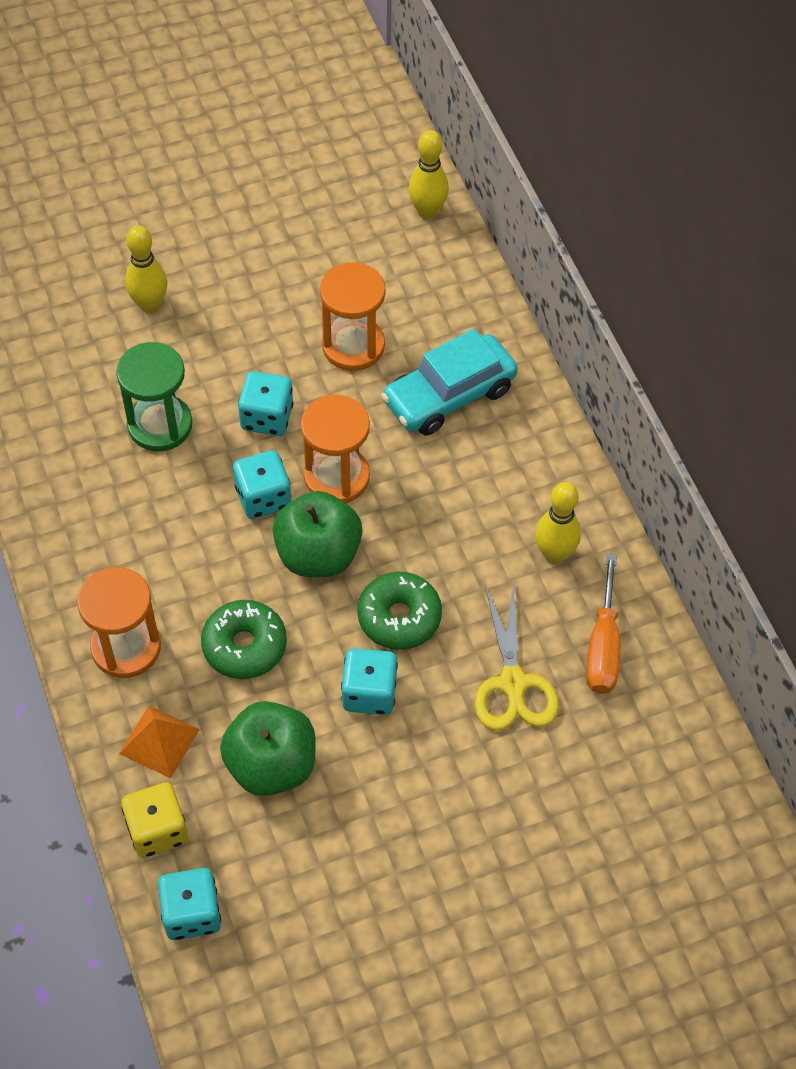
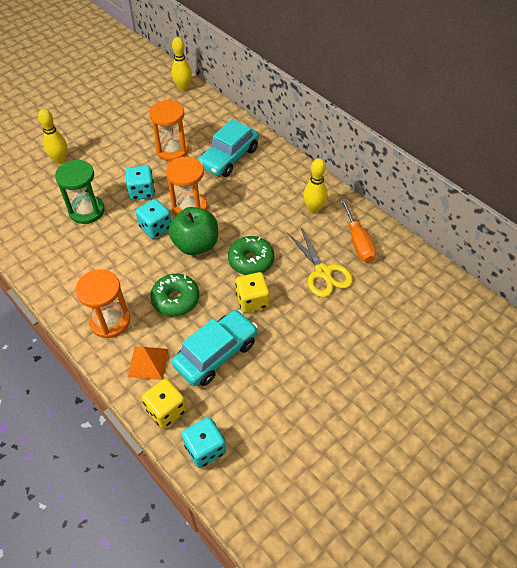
camera: 20 degrees left, 5 degrees down
(271, 765) = (216, 353): green apple -> turquoise car
(369, 693) = (252, 301): turquoise dice -> yellow dice

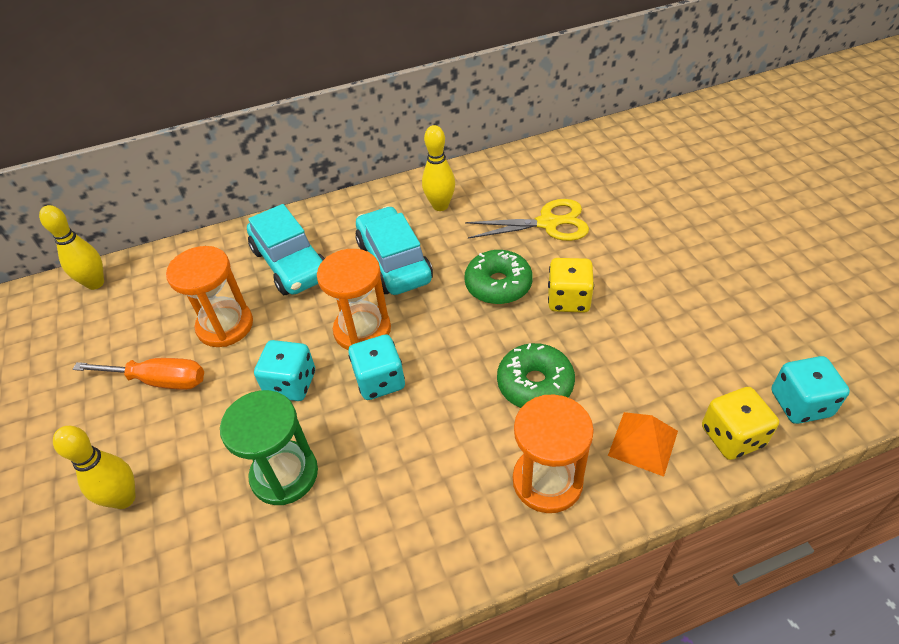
camera: 65 degrees left, 5 degrees down
(196, 245) = (440, 338): green apple -> none
(216, 353) = (646, 358): turquoise car -> turquoise car (394, 262)
(358, 242) = (513, 183): orange screwdriver -> orange screwdriver (159, 381)

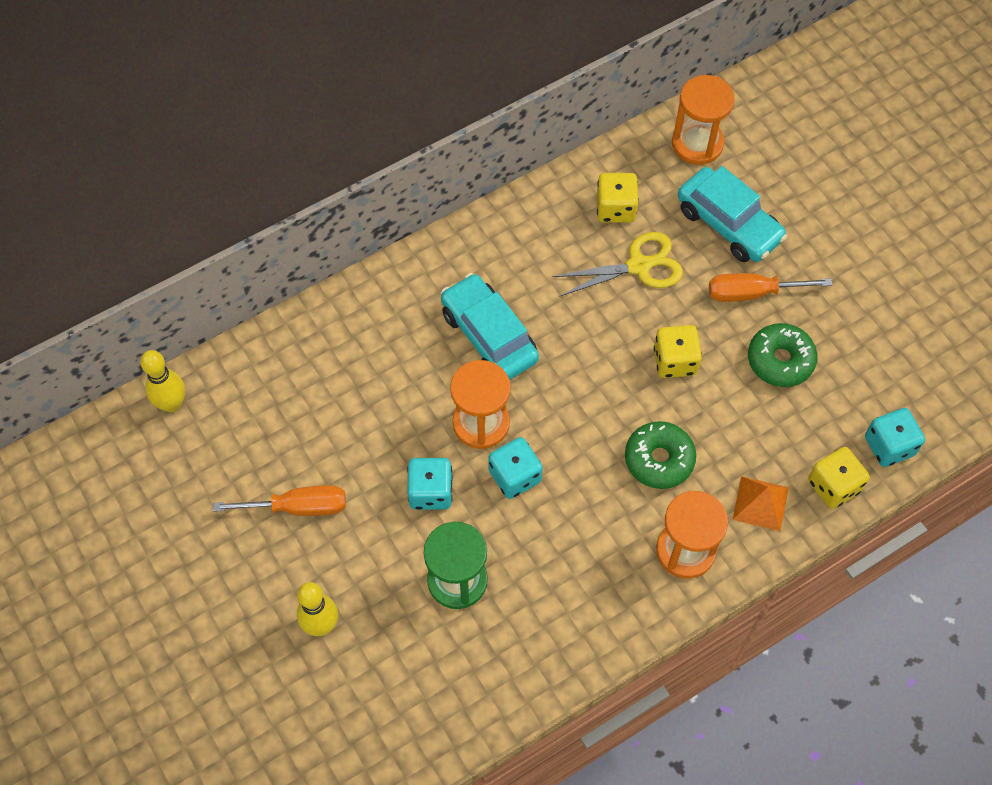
camera: 15 degrees left, 15 degrees up
(225, 326) = (339, 437): orange hourglass -> orange hourglass (697, 144)
(291, 264) = (379, 352): turquoise car -> turquoise car (729, 224)
(440, 206) = (518, 254): yellow bowling pin -> none
(498, 285) = (603, 352): green donut -> green donut (780, 360)
(535, 182) = (615, 208): none -> yellow dice
(655, 253) = (752, 293): none -> orange screwdriver

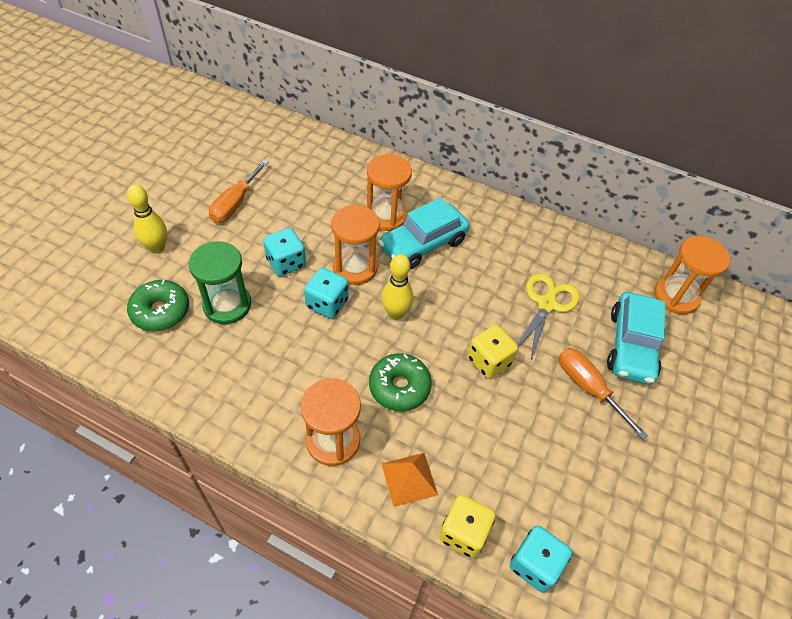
camera: 55 degrees right, 10 degrees down
(172, 404) = (270, 124): yellow bowling pin -> yellow bowling pin (396, 313)
(298, 507) = (235, 203): orange screwdriver -> orange screwdriver turned 60 degrees clockwise
(423, 351) = (386, 216): none -> orange hourglass
(489, 336) = (423, 244): turquoise car -> turquoise car turned 150 degrees counterclockwise
(615, 208) = (578, 271): yellow dice -> none
(638, 266) = (546, 304): yellow scissors -> yellow scissors turned 105 degrees counterclockwise
(780, 360) = (547, 435): green donut -> green donut (161, 311)

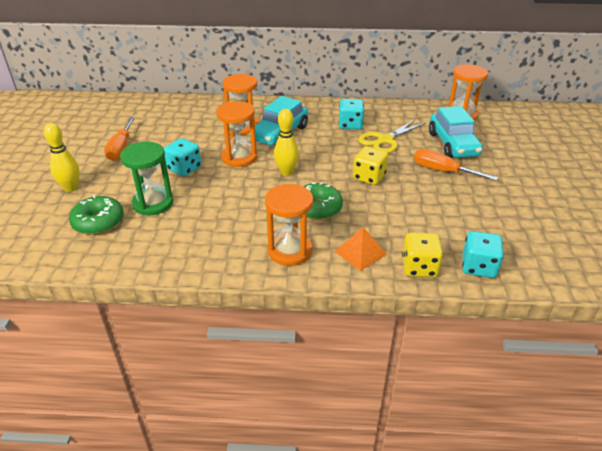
camera: 20 degrees left, 15 degrees down
(327, 303) = (232, 181): turquoise dice -> turquoise dice (350, 125)
(546, 304) = (385, 140): yellow scissors -> yellow scissors turned 135 degrees counterclockwise

